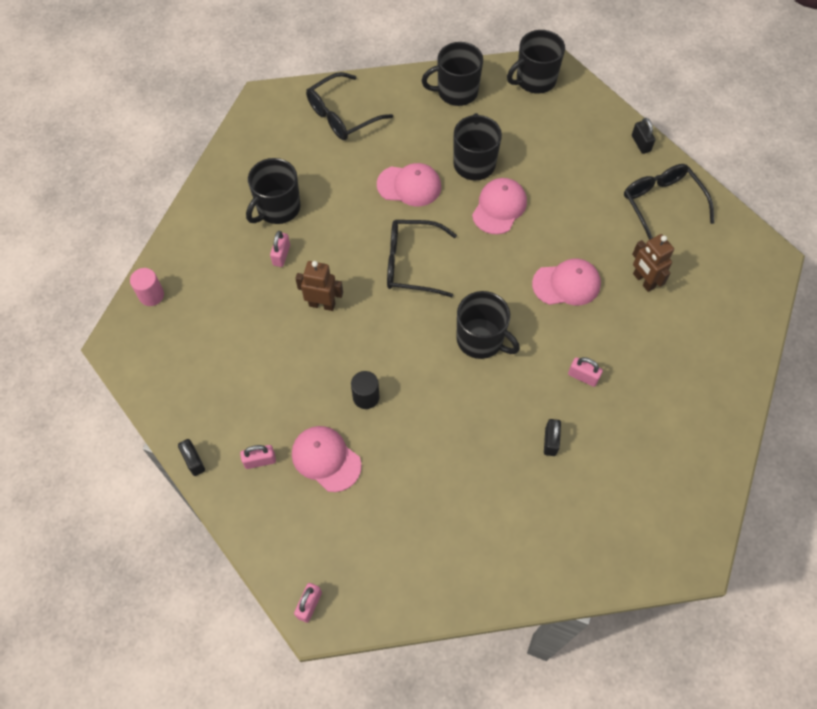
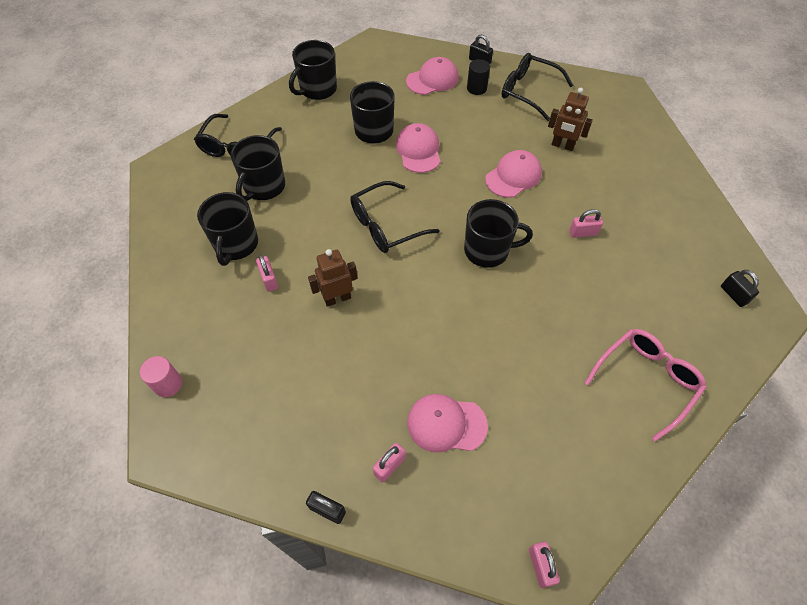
camera: 35 degrees left, 5 degrees down
(366, 397) = (436, 350): black cylinder -> black cylinder (476, 88)
(409, 186) = (336, 170): pink cap -> pink cap (432, 79)
(518, 535) = (646, 380): none -> pink glasses
(535, 80) = (370, 56): black mug -> black mug (264, 187)
(550, 441) = (603, 293): black padlock -> black padlock (733, 295)

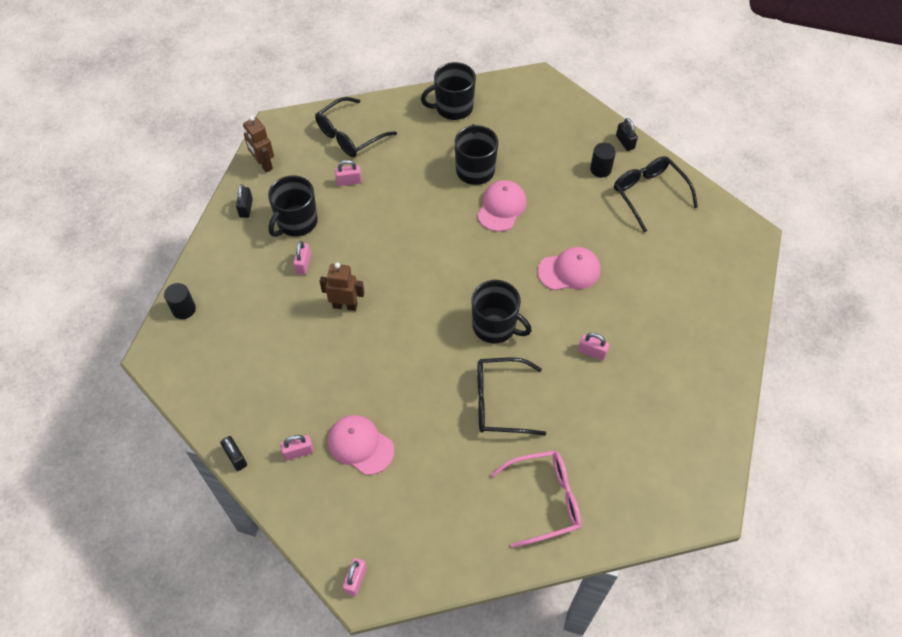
camera: 30 degrees right, 0 degrees up
(168, 384) = (184, 309): pink cylinder -> black cylinder
(264, 187) = (349, 181): black mug -> pink padlock
(385, 225) = (425, 263): black glasses -> black glasses (499, 402)
(432, 79) = (565, 142): pink cap -> none
(562, 145) = (639, 263): brown robot -> brown robot (264, 164)
(733, 295) = (685, 474): black padlock -> black padlock (246, 208)

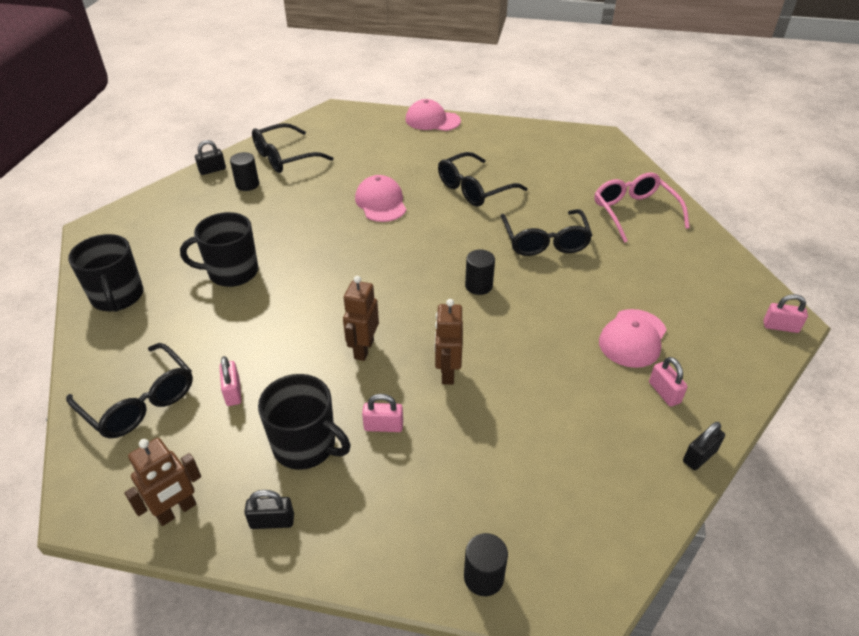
camera: 95 degrees left, 15 degrees down
(377, 254) = (363, 349): none -> brown robot
(440, 338) = (478, 286): none -> black cylinder
(495, 326) = (456, 248): black mug -> none
(501, 207) = (293, 249): pink cap -> pink cap (432, 120)
(592, 352) = (474, 189): pink padlock -> black glasses

